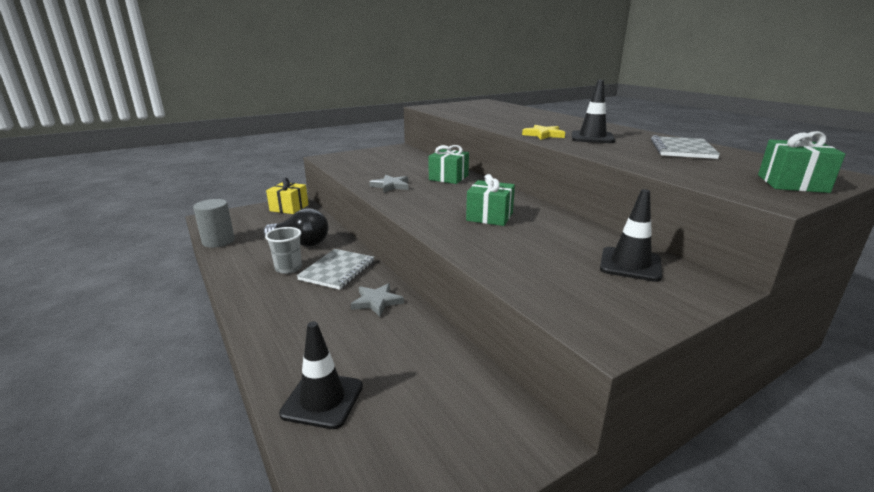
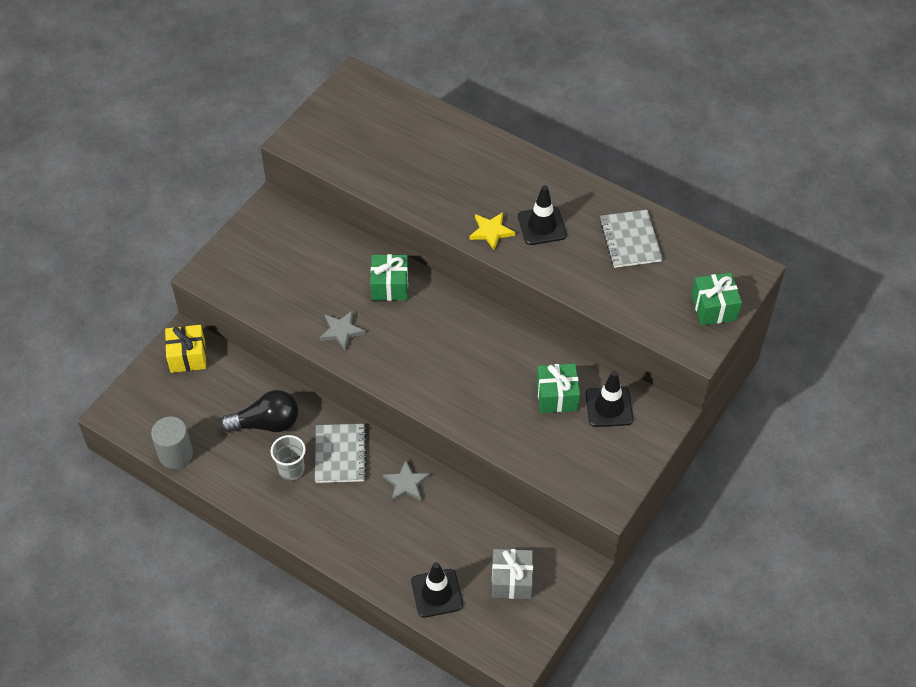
camera: 25 degrees left, 30 degrees up
(428, 421) = (511, 580): none -> grey gift
(489, 216) = (474, 365): green gift -> green gift (557, 396)

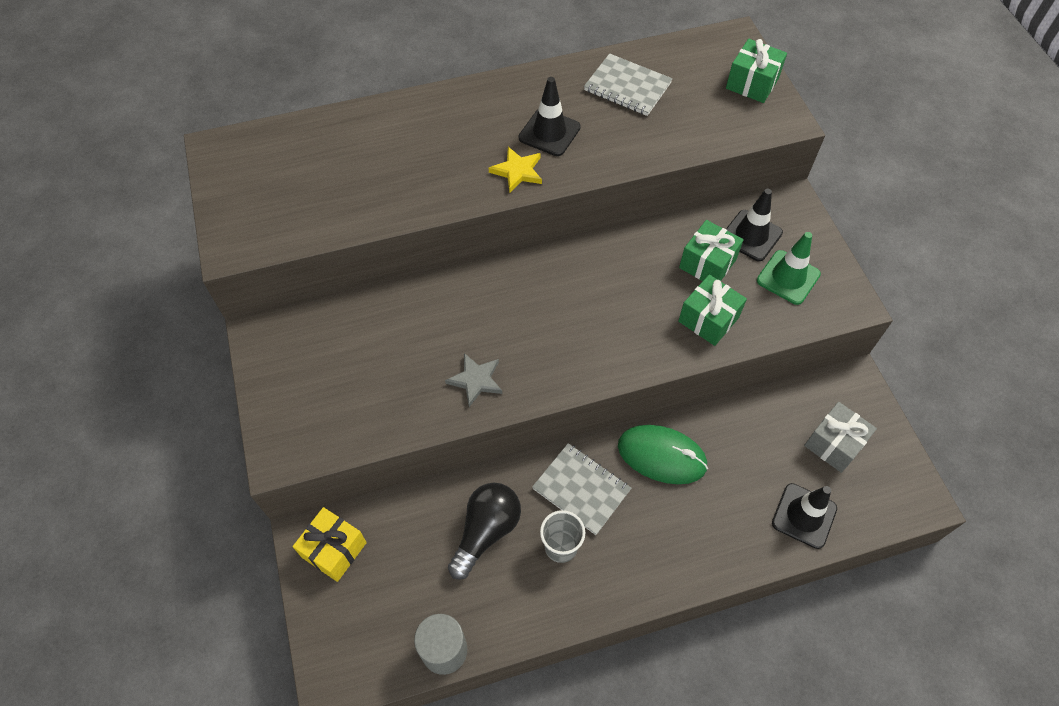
camera: 50 degrees left, 5 degrees up
(390, 286) = (463, 304): green gift -> green gift (708, 319)
(406, 483) = (661, 456): grey star -> green mouse
(593, 450) = (788, 277): none -> green traffic cone

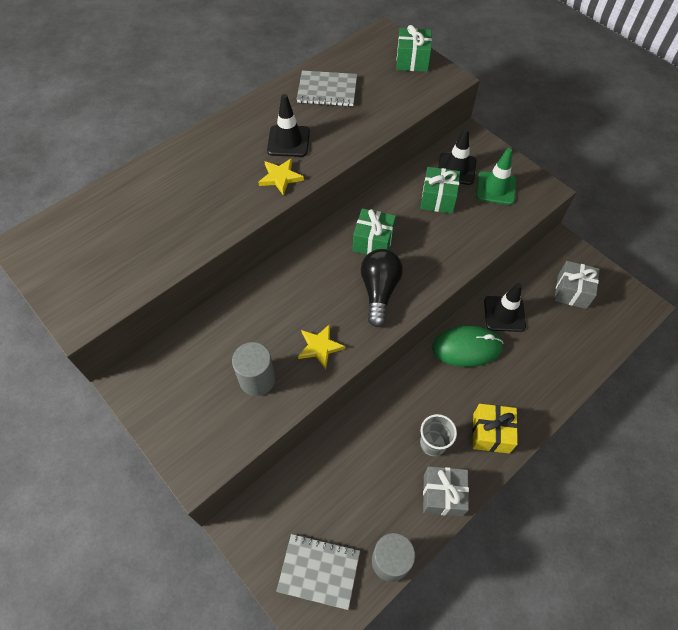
camera: 25 degrees left, 0 degrees up
(334, 550) = (265, 525): yellow gift -> yellow gift (491, 433)
(390, 387) = (257, 379): none -> grey cylinder
(476, 380) = (320, 347): grey star -> yellow star
(486, 531) = (374, 457): black light bulb -> black light bulb (379, 291)
(541, 608) = (442, 495): none -> grey gift
(581, 489) = (425, 395): grey notebook -> grey notebook (319, 571)
(708, 319) = (460, 237): green gift -> green gift (373, 241)
(804, 516) = (579, 348): black traffic cone -> black traffic cone (504, 314)

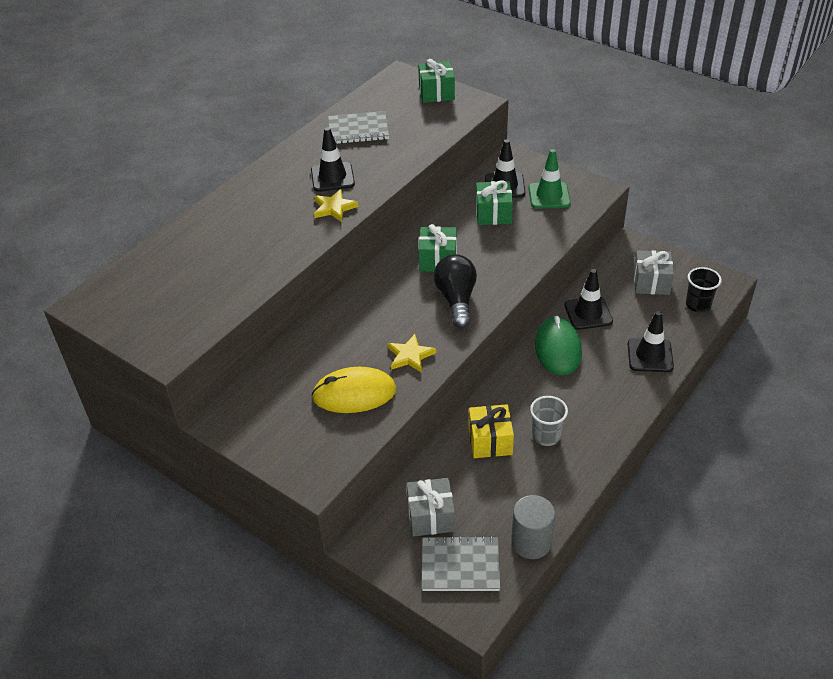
camera: 10 degrees left, 15 degrees down
(257, 379) = (354, 393): grey cylinder -> yellow mouse
(442, 495) = (568, 477): grey gift -> grey gift (431, 516)
(467, 347) = (558, 348): green mouse -> green mouse turned 75 degrees counterclockwise
(491, 433) = (602, 416): yellow gift -> yellow gift (490, 441)
(552, 374) = (650, 355): none -> black traffic cone
(611, 326) = (698, 305): none -> black cup

